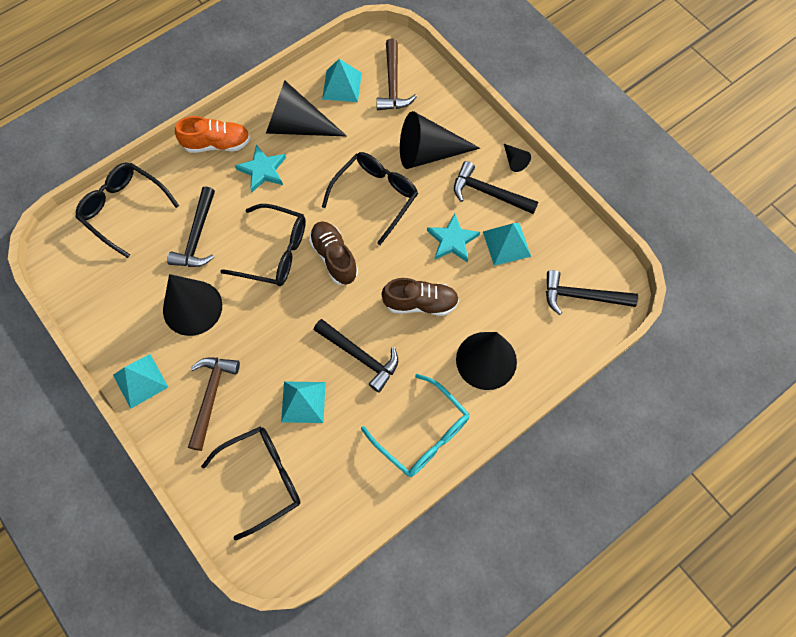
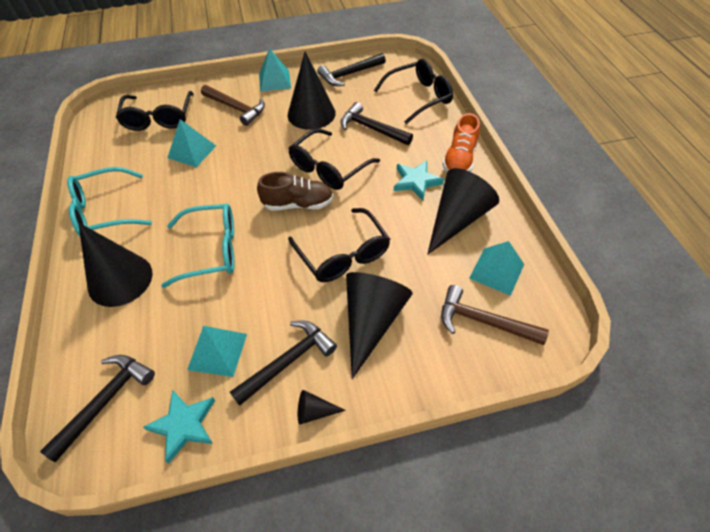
camera: 115 degrees right, 15 degrees down
(360, 356) = (198, 193): black hammer -> black hammer (349, 74)
(420, 303) = (211, 250): brown shoe -> turquoise glasses
(452, 240) = (255, 301): turquoise star -> turquoise star (183, 425)

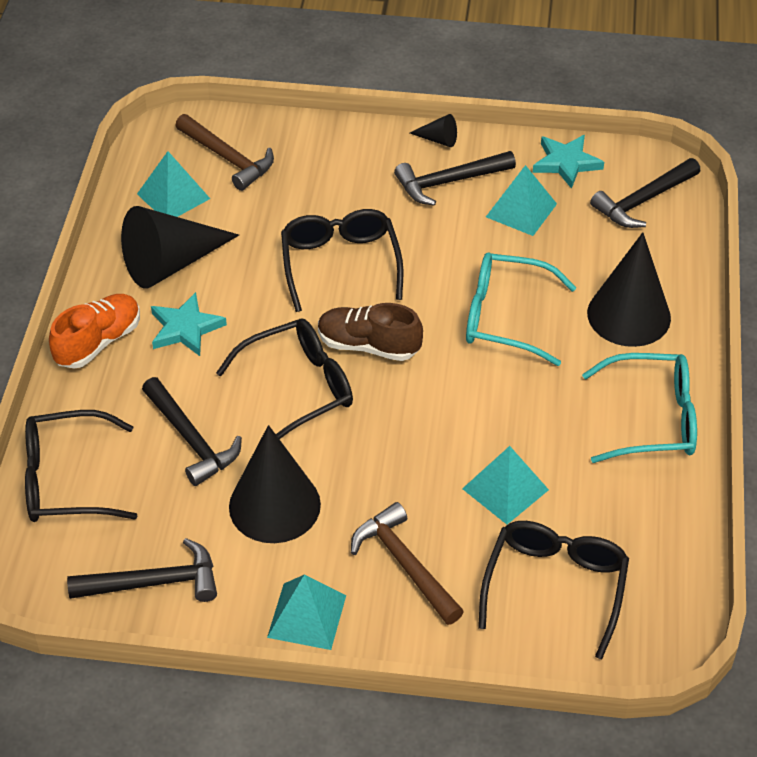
camera: 160 degrees left, 5 degrees down
(371, 321) = (344, 191): black cone -> none

